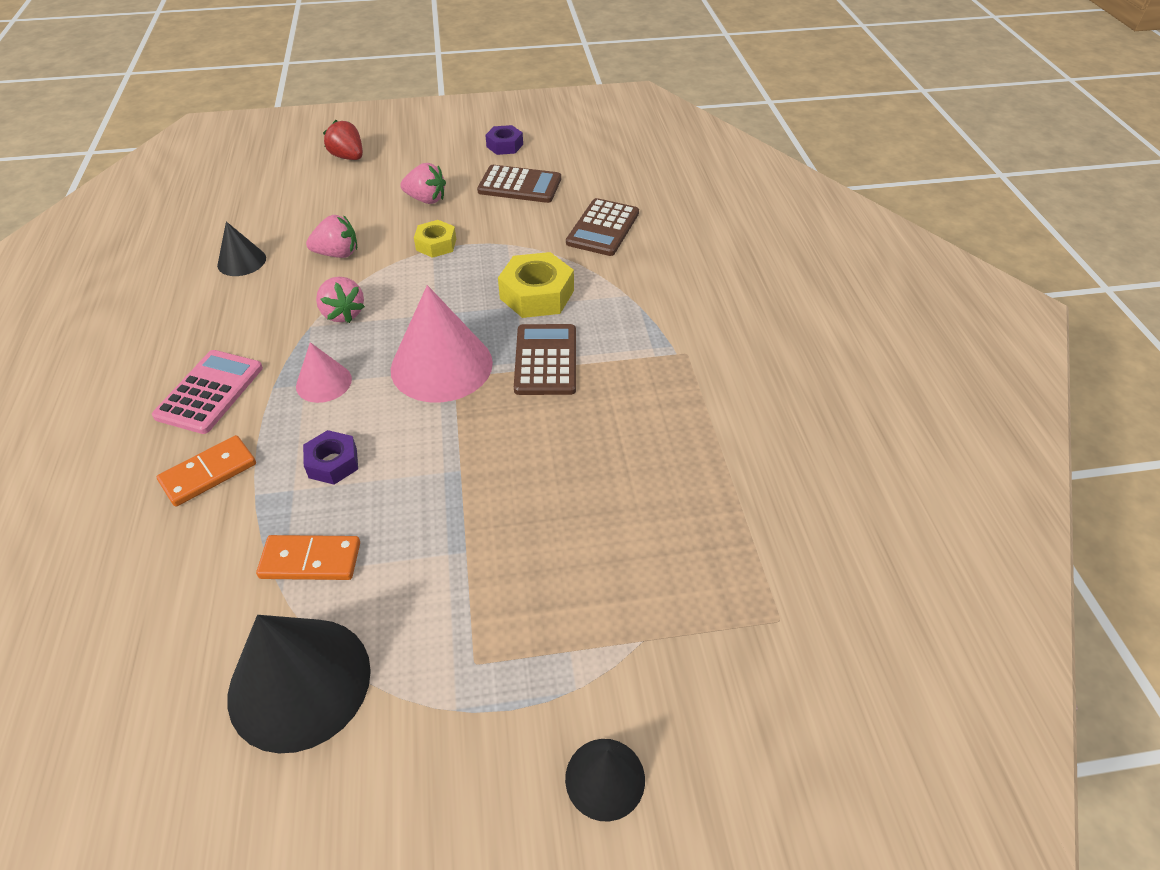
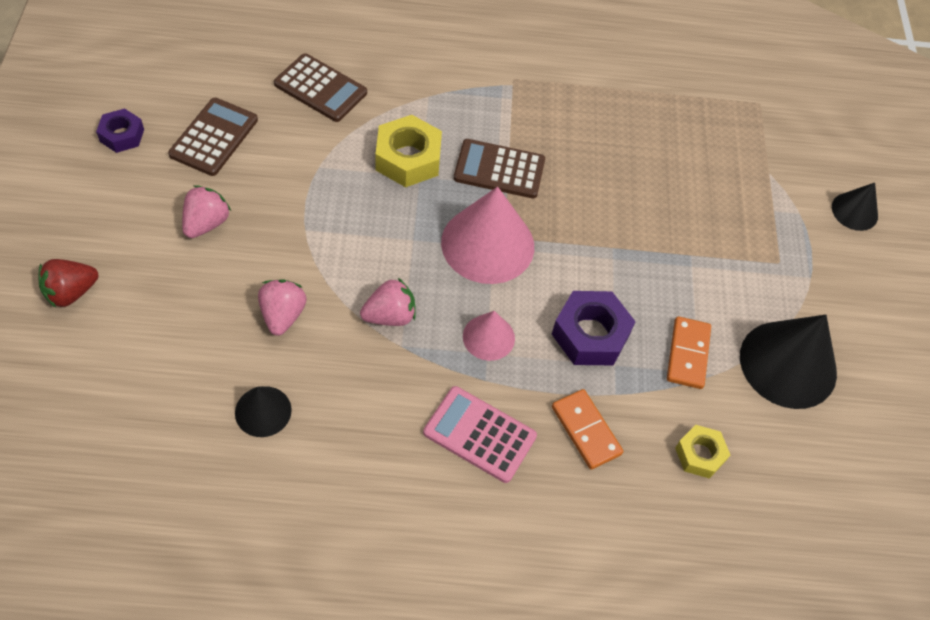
camera: 85 degrees left, 10 degrees up
(333, 463) = (590, 334): purple nut -> purple nut, size x1.64
(436, 244) = (298, 225): yellow nut -> yellow nut (699, 454)

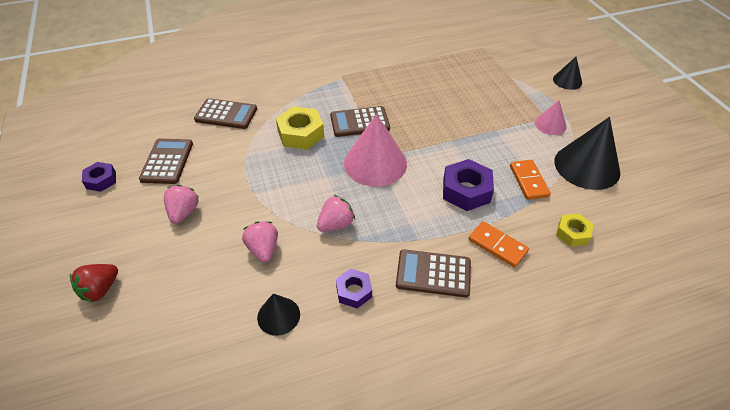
camera: 15 degrees left, 10 degrees down
(368, 417) = (354, 291): none -> purple nut
(479, 434) = (433, 273): pink calculator -> brown calculator
(488, 337) = (405, 214): pink cone -> pink cone (550, 124)

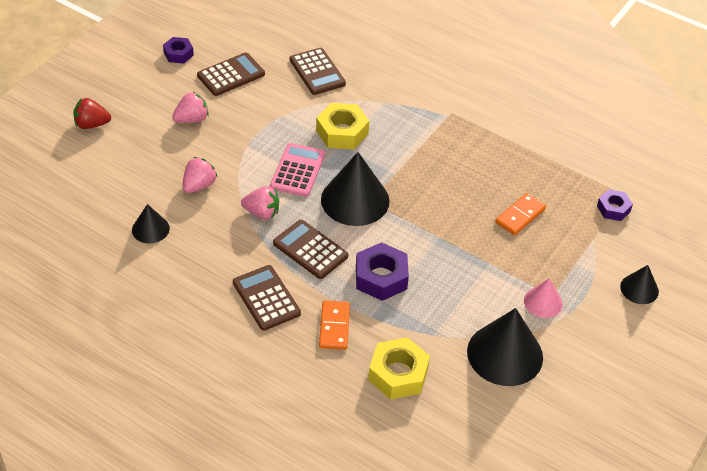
camera: 50 degrees right, 0 degrees up
(313, 178) = (298, 170): none -> pink calculator
(354, 291) = (207, 259): purple nut -> purple nut (613, 209)
(359, 122) = (397, 161): brown calculator -> brown calculator (310, 250)
(375, 163) = (355, 200): pink cone -> black cone
(528, 181) = (438, 317): orange domino -> orange domino (520, 216)
(572, 233) = (398, 374): yellow nut -> yellow nut, size x1.64

